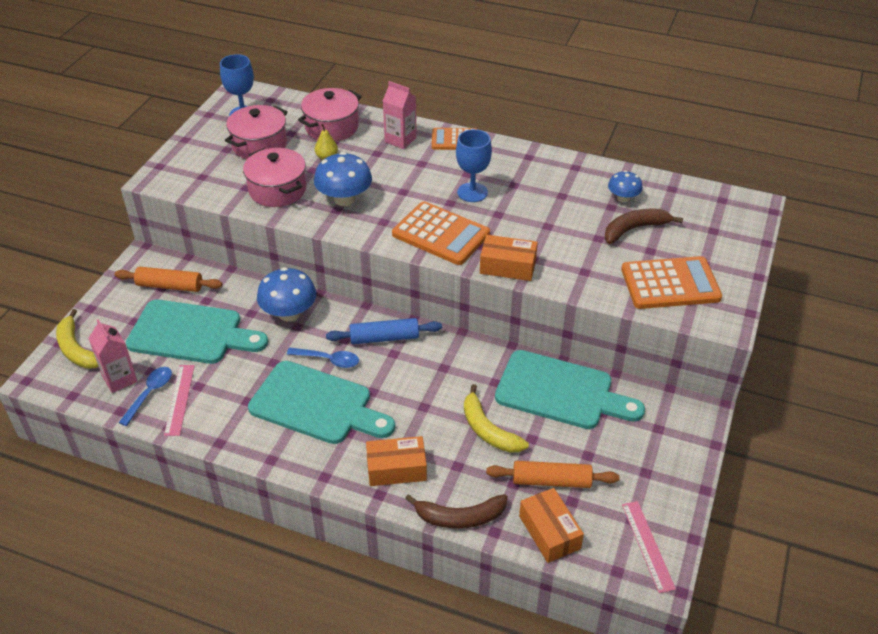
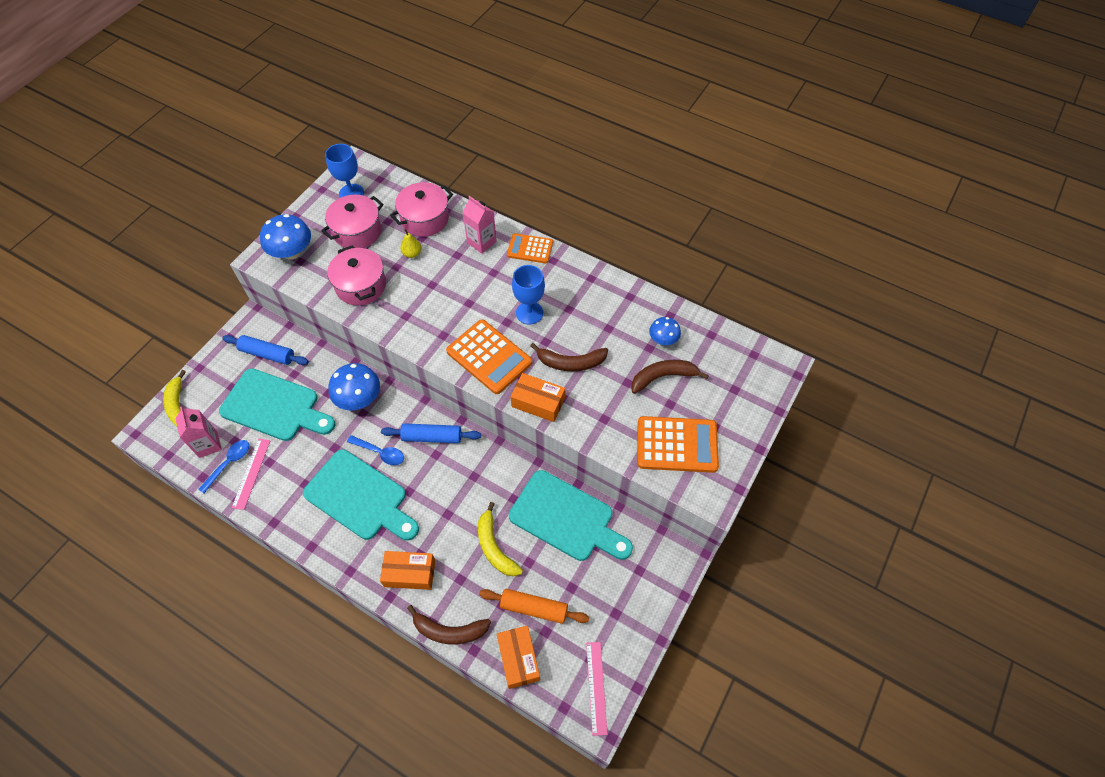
camera: 10 degrees right, 15 degrees up
(170, 286) = (267, 354): orange rolling pin -> blue rolling pin
(344, 199) = (415, 304): blue mushroom -> blue mushroom (292, 252)
(531, 229) = (570, 362): none -> brown banana

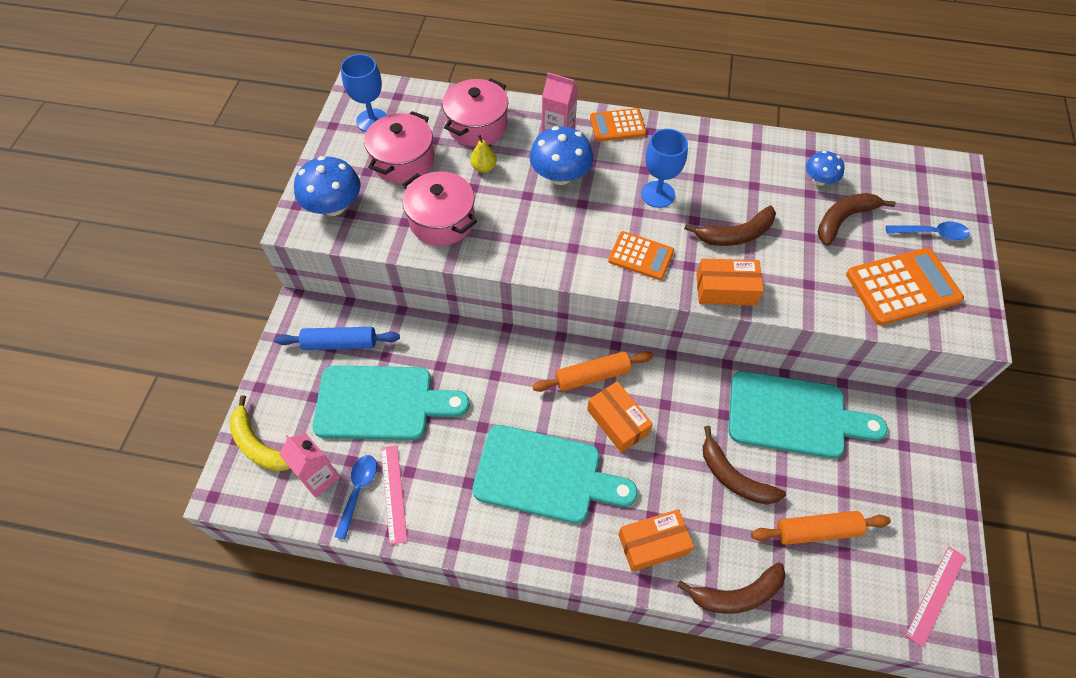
camera: 20 degrees left, 0 degrees up
(359, 398) = (481, 360): blue mushroom -> blue mushroom (560, 176)
(380, 452) = (541, 414): blue spoon -> blue spoon (931, 233)
(432, 437) = (592, 376): blue rolling pin -> orange rolling pin
(489, 357) = (641, 256): orange calculator -> orange calculator, size x0.62
(495, 547) = (734, 477): yellow banana -> brown banana
(518, 659) = (833, 596): orange box -> orange box (618, 422)
(596, 687) = (935, 595): pink ruler -> pink ruler turned 60 degrees clockwise

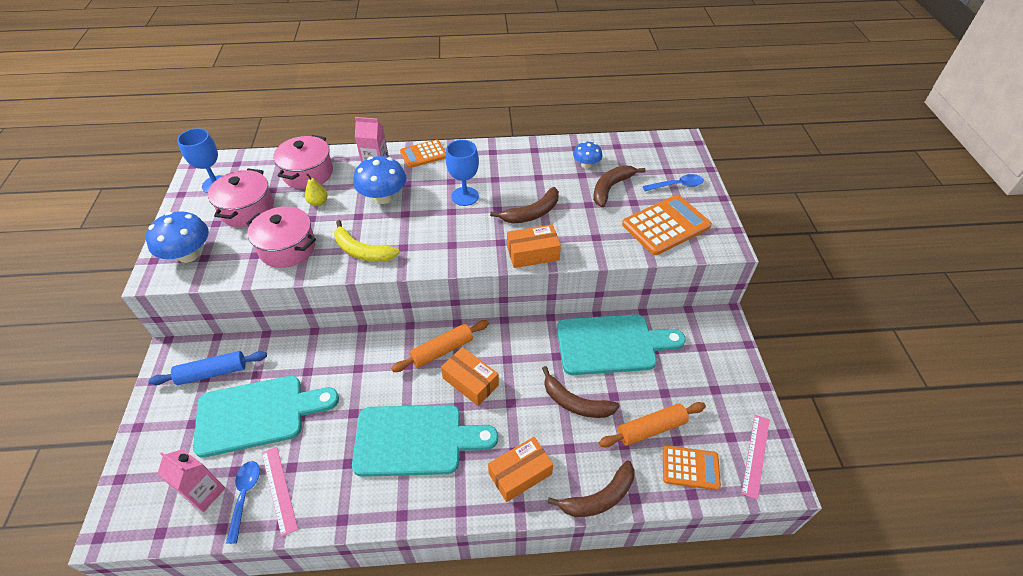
camera: 15 degrees left, 10 degrees down
(259, 445) = (142, 478): yellow banana -> yellow banana (362, 251)
(641, 256) = (460, 243): orange calculator -> orange calculator (690, 468)

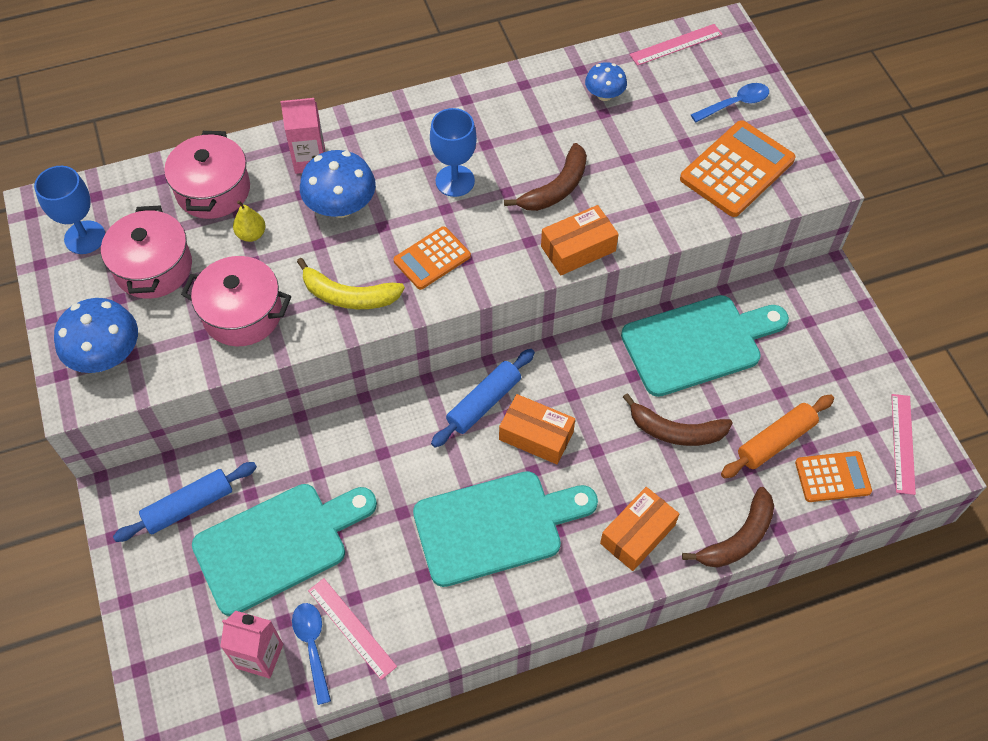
camera: 15 degrees left, 10 degrees up
(423, 154) = (368, 124): orange calculator -> orange calculator (432, 258)
(442, 350) = (484, 403): orange rolling pin -> blue rolling pin
(611, 188) = (649, 126): brown banana -> none
(646, 144) = (676, 44): none -> pink ruler

